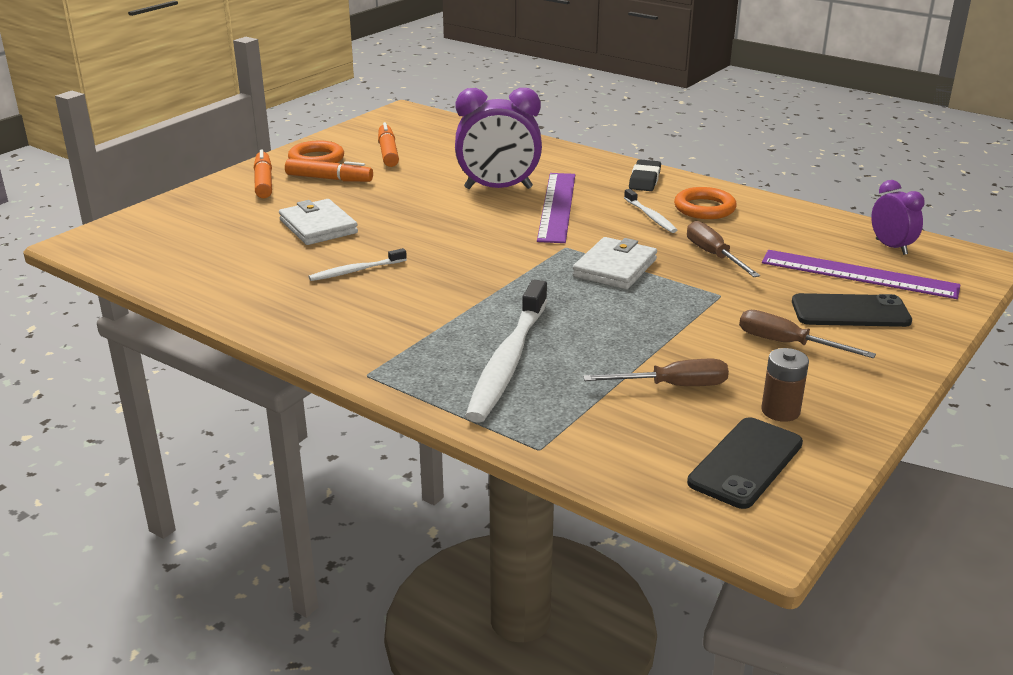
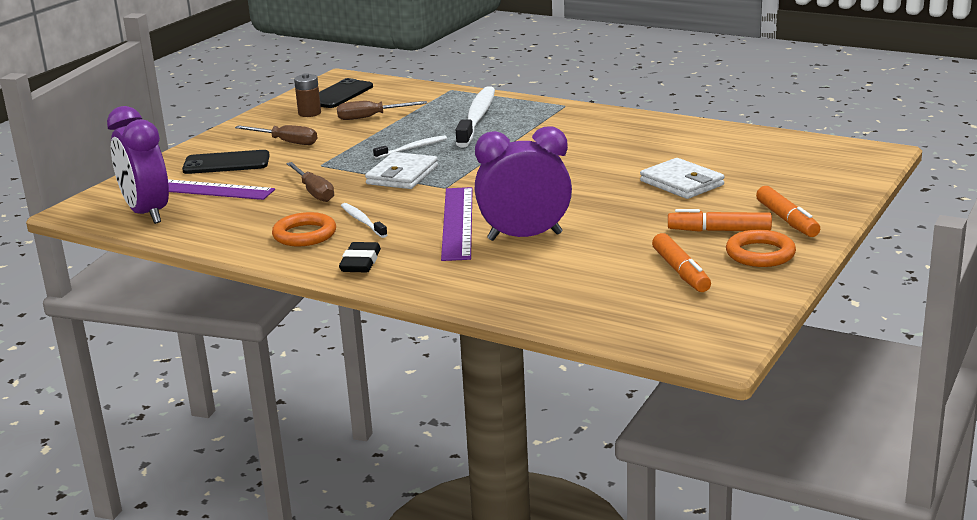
camera: 175 degrees right, 5 degrees down
(356, 271) = (617, 154): white toothbrush -> white toothbrush (412, 148)
(891, 247) = (147, 213): purple clock -> purple clock, size x1.75

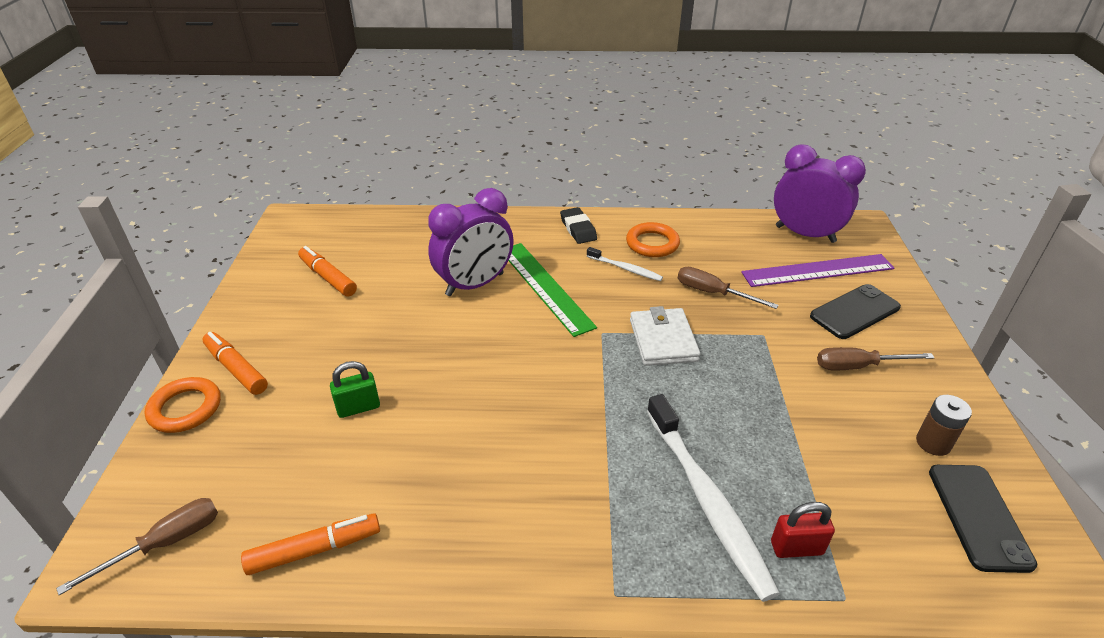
camera: 150 degrees right, 15 degrees up
(371, 117) = (845, 457): brown screwdriver -> brown screwdriver (165, 543)
(412, 148) = (708, 394): white toothbrush -> none
(451, 101) = (796, 548): none -> red padlock
(457, 223) = (545, 287): purple ruler -> green ruler
(681, 183) = (358, 407): white wallet -> green padlock
(719, 230) = (303, 336): orange marker -> orange marker (315, 550)
(760, 254) = (263, 313): orange ring -> orange ring (185, 408)

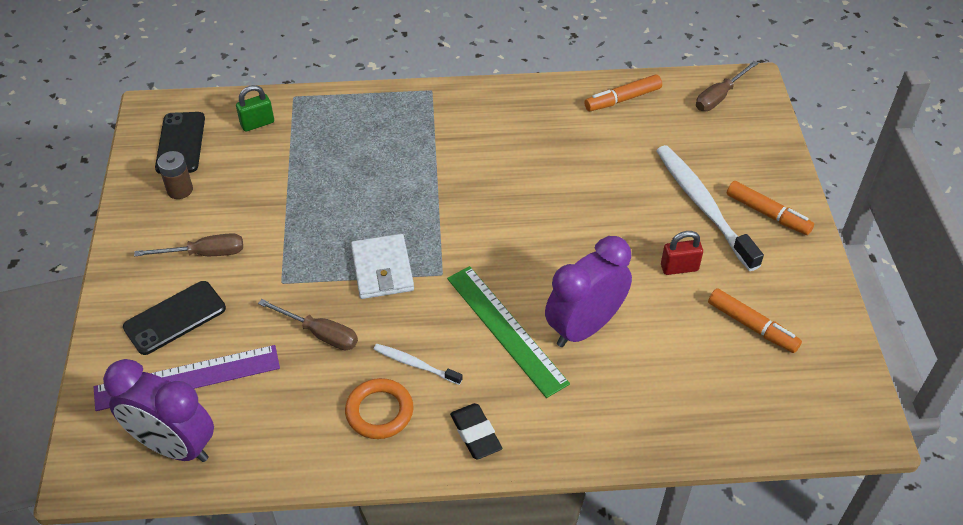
camera: 175 degrees right, 10 degrees up
(185, 408) = (781, 178): orange ring -> none
(358, 407) = (642, 188): green padlock -> green padlock (257, 123)
(706, 499) = (366, 141): white toothbrush -> white toothbrush (703, 206)
(796, 548) = (313, 119): red padlock -> red padlock (679, 268)

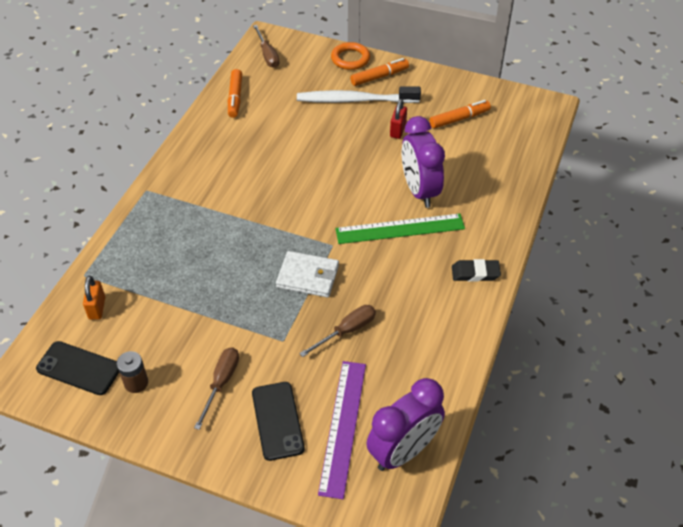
camera: 65 degrees left, 0 degrees up
(257, 123) = (97, 308): green padlock -> orange padlock
(379, 411) = (433, 318): orange ring -> orange ring (350, 59)
(415, 364) = (403, 285): white toothbrush -> none

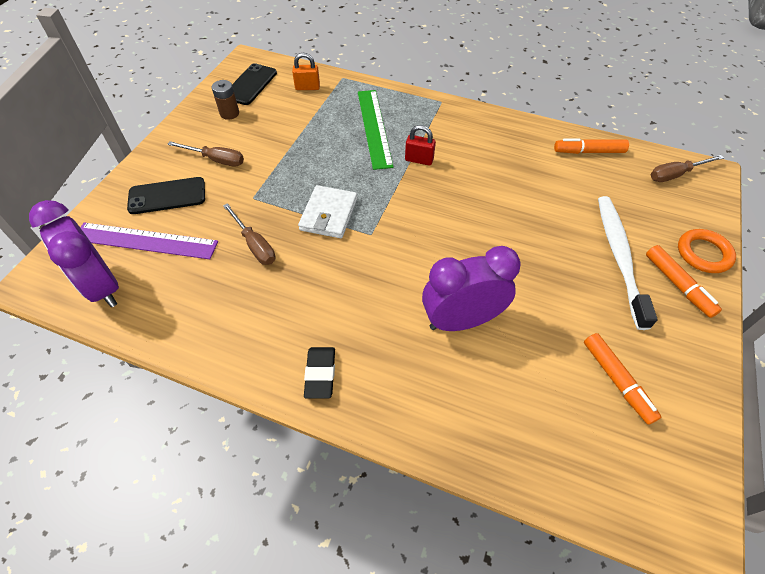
camera: 90 degrees right, 5 degrees up
(397, 130) = (572, 302): red padlock -> red padlock (419, 160)
(400, 229) = (395, 297): green ruler -> green ruler (374, 127)

